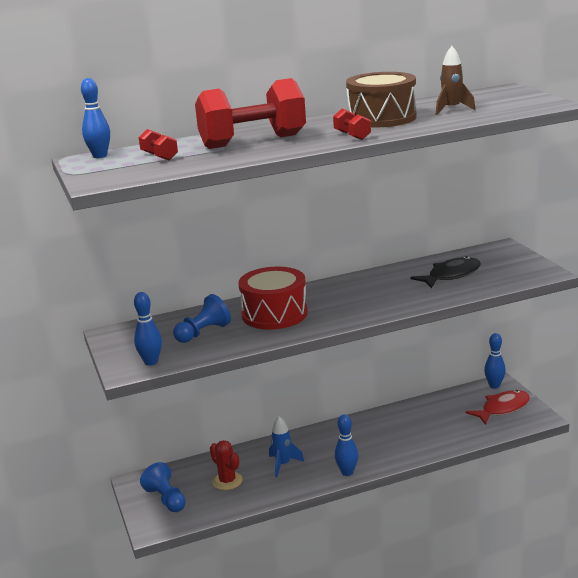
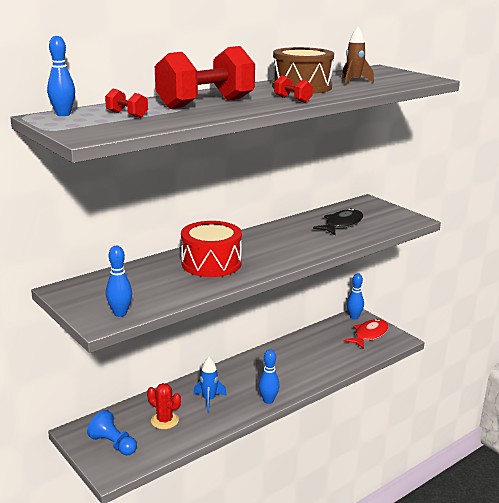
camera: 20 degrees left, 0 degrees up
(203, 333) = (155, 284): blue pawn -> none

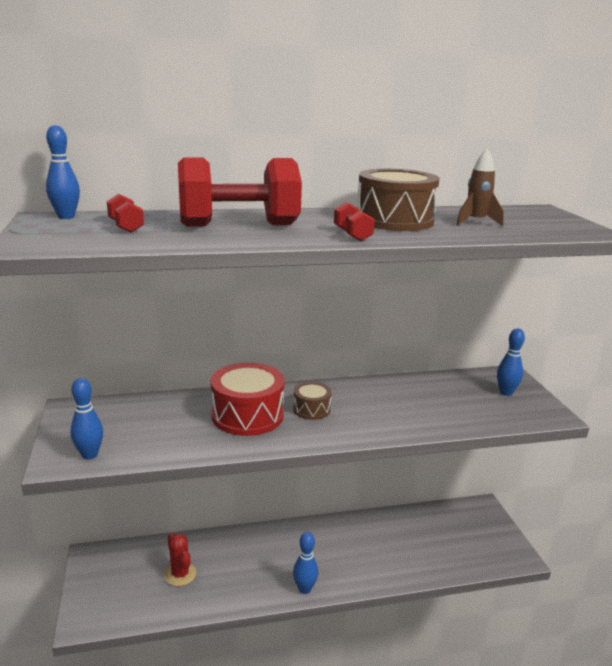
camera: 25 degrees right, 0 degrees up
(113, 444) = (111, 585): blue pawn -> none
(209, 400) = (242, 564): blue rocket -> none
(254, 250) = (311, 409): none -> brown drum
(342, 224) = (448, 400): black fish -> none
(354, 317) = (478, 508): blue bowling pin -> blue bowling pin (506, 392)
(369, 335) = (482, 538): red fish -> none

